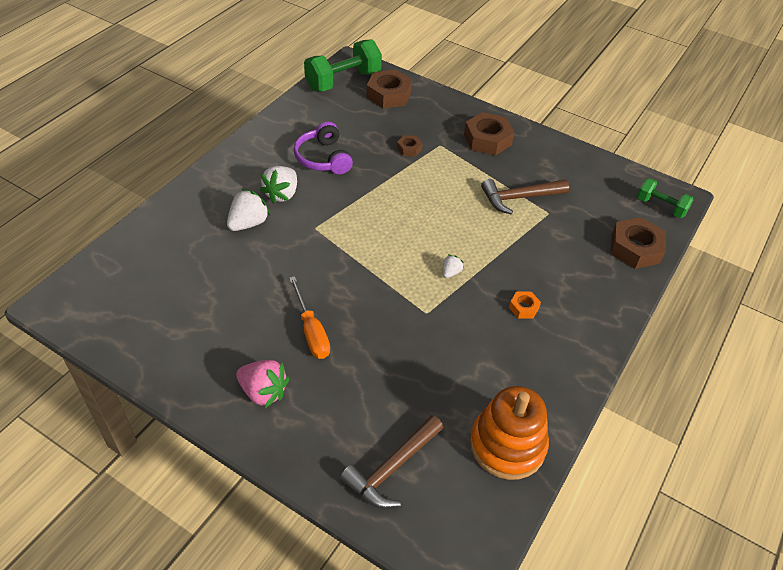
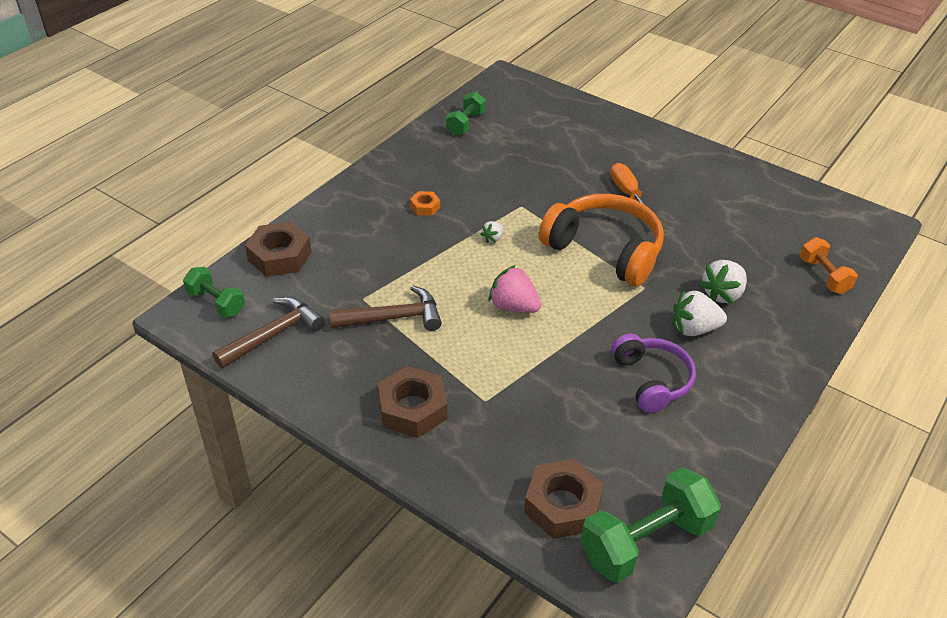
camera: 175 degrees left, 5 degrees down
(148, 242) = (823, 276): none -> orange dumbbell
(263, 392) = (660, 158): pink strawberry -> pink strawberry (513, 306)
(282, 194) = (694, 329): white strawberry -> white strawberry turned 120 degrees counterclockwise
(345, 263) = (604, 250): none -> orange headphones
(392, 468) = (554, 116): brown hammer -> brown hammer (273, 334)
(409, 149) = (531, 394): brown nut -> none
(507, 445) = (465, 124): orange stacking toy -> green dumbbell

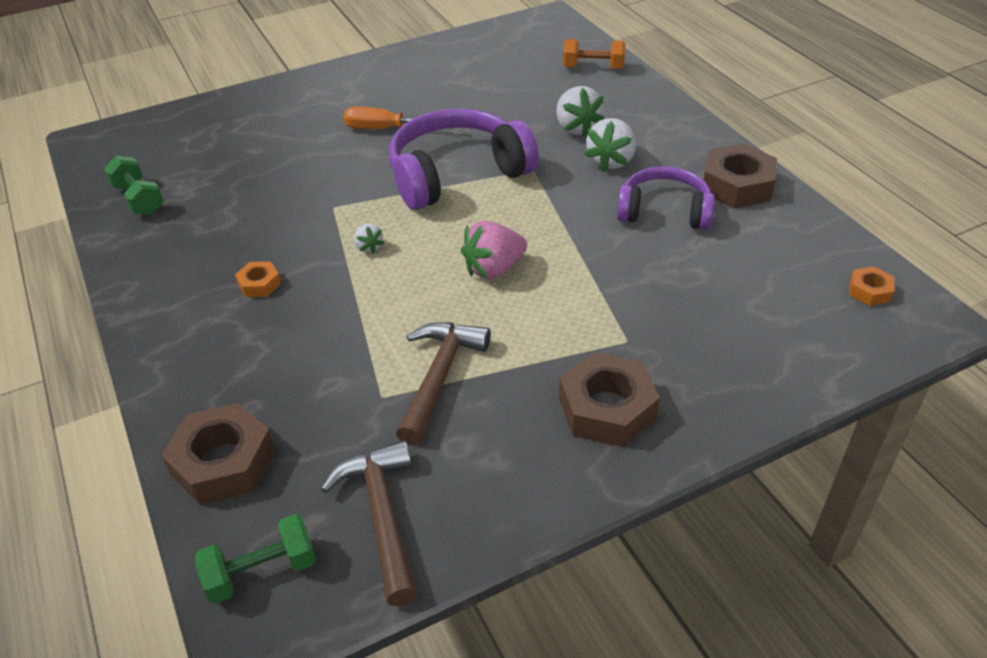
camera: 60 degrees left, 0 degrees up
(562, 505) = (804, 332): brown nut -> brown nut (737, 185)
(604, 250) = (457, 174): orange headphones -> purple headphones
(645, 541) = (869, 291): green dumbbell -> orange nut

